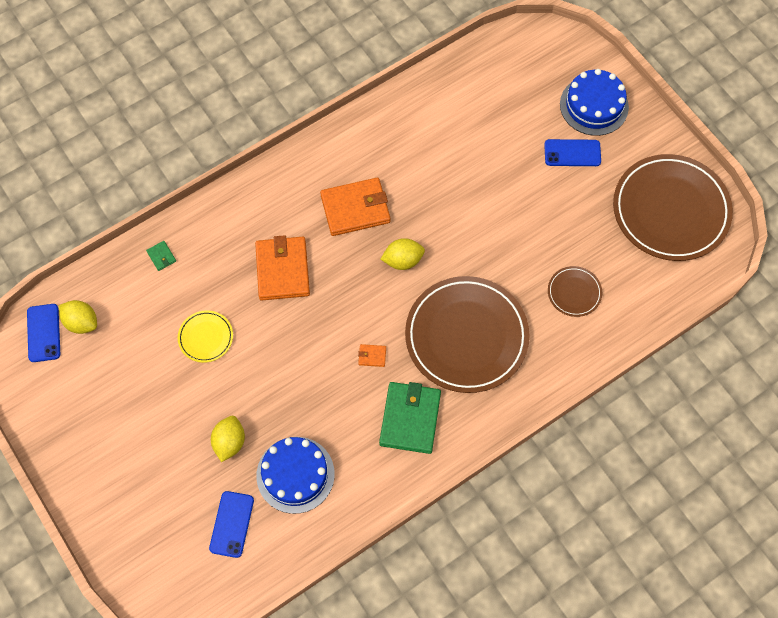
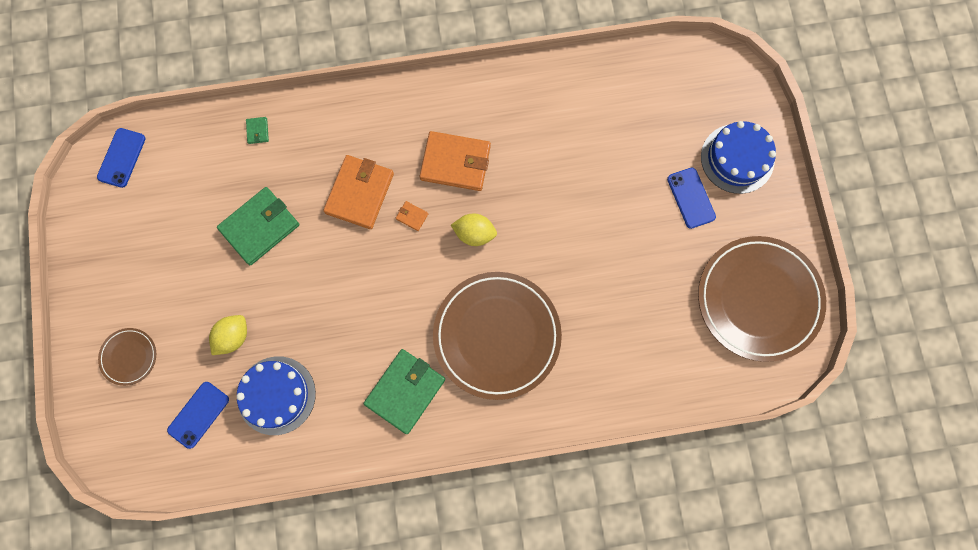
camera: 25 degrees right, 10 degrees up
(81, 322) = (159, 163): yellow lemon -> none
(206, 337) = (260, 227): yellow plate -> green wallet
(372, 356) = (400, 314): orange wallet -> orange wallet (412, 216)
(572, 153) = (691, 198): blue phone -> blue phone turned 45 degrees clockwise
(574, 292) = (621, 339): brown plate -> brown plate (129, 357)

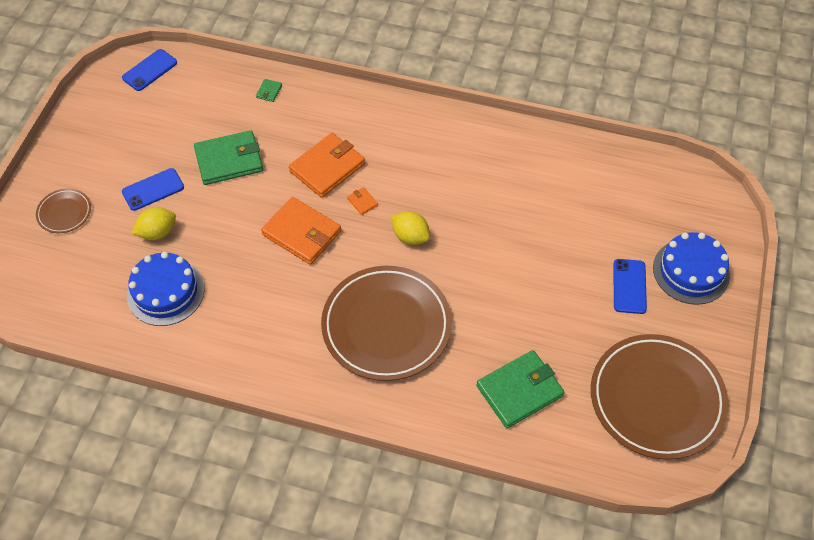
camera: 25 degrees right, 20 degrees down
(198, 414) = (92, 279): blue phone -> blue phone (153, 189)
(405, 391) = (278, 336): green wallet -> green wallet (519, 391)
(455, 163) = (423, 176): orange wallet -> orange wallet (301, 233)

